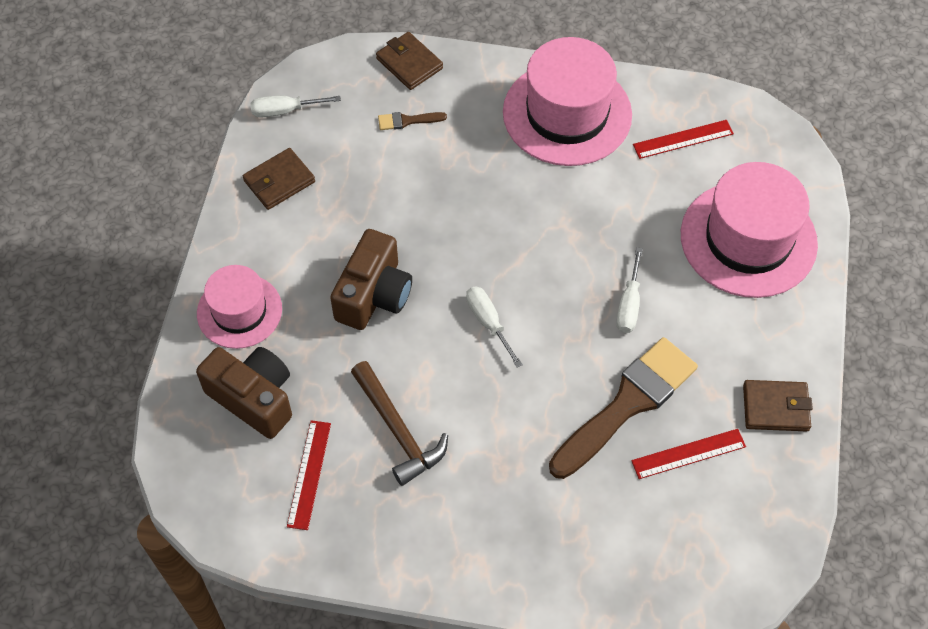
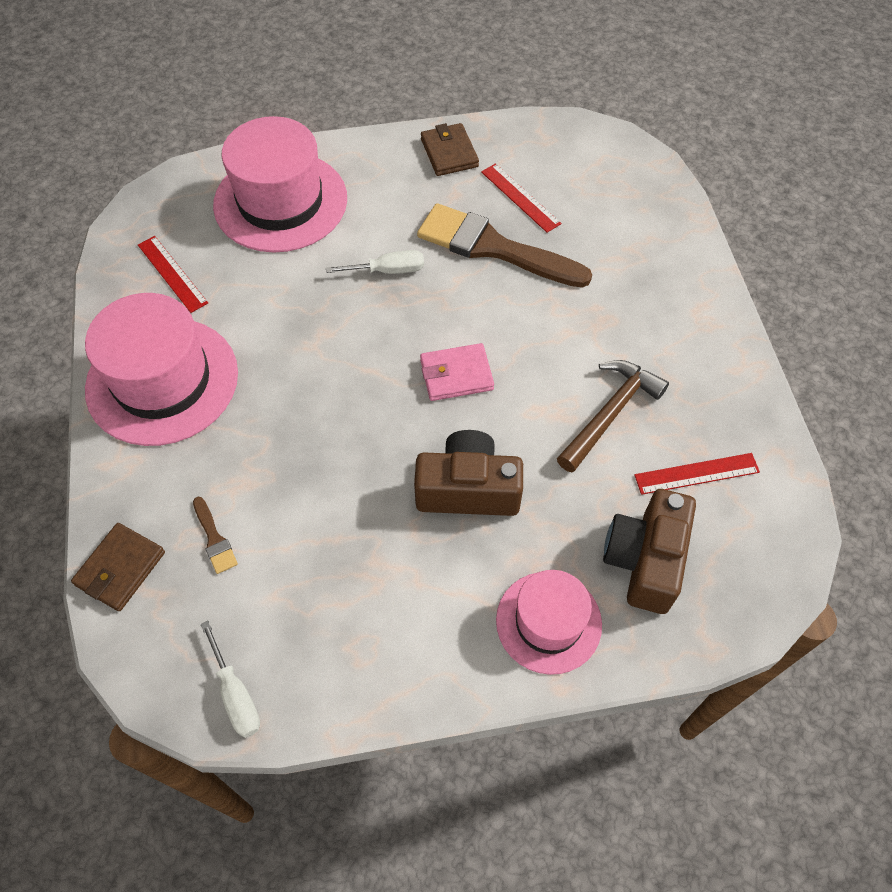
camera: 110 degrees left, 0 degrees up
(279, 181) = (351, 654): brown wallet -> none
(488, 322) = (456, 375): white screwdriver -> pink wallet

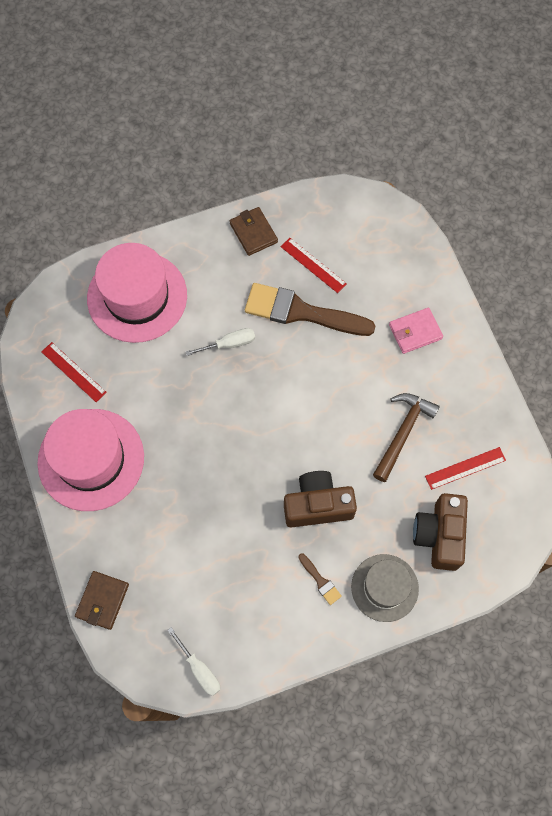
camera: 10 degrees left, 10 degrees up
(214, 539) = (158, 569): brown brush -> brown brush (320, 581)
(456, 375) = (294, 421): pink wallet -> pink wallet (415, 332)
(548, 622) = (384, 587): pink hat -> grey hat

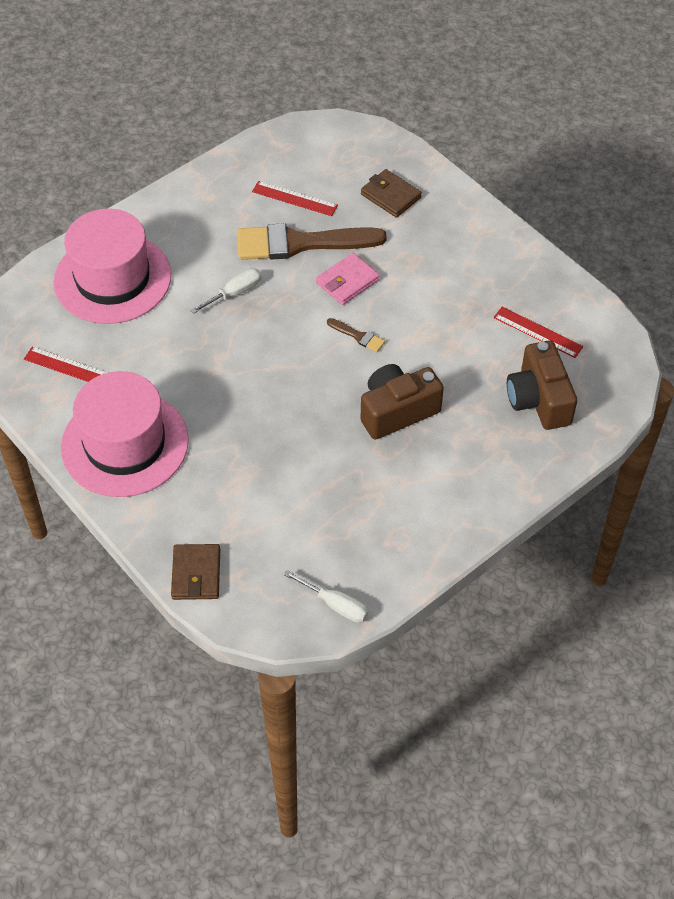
camera: 20 degrees left, 15 degrees down
(253, 233) = (217, 187): brown wallet -> brown wallet (390, 196)
(320, 581) = (432, 480): brown brush -> brown brush (358, 336)
(384, 587) = (503, 464): grey hat -> none
(402, 433) = (458, 320): brown hammer -> none
(415, 332) = (429, 228): pink wallet -> pink wallet (347, 281)
(465, 468) = (537, 332): red ruler -> red ruler turned 75 degrees clockwise

